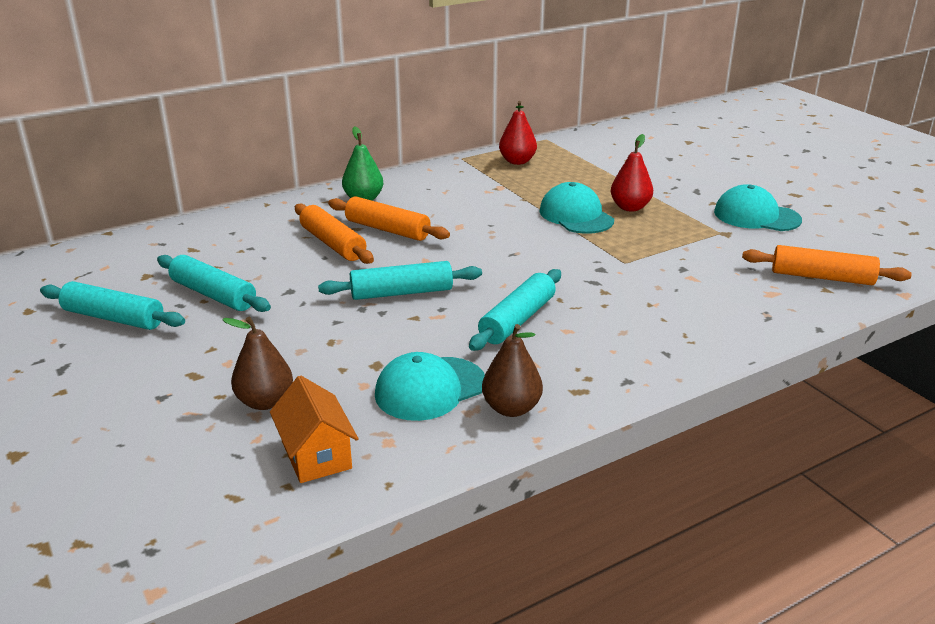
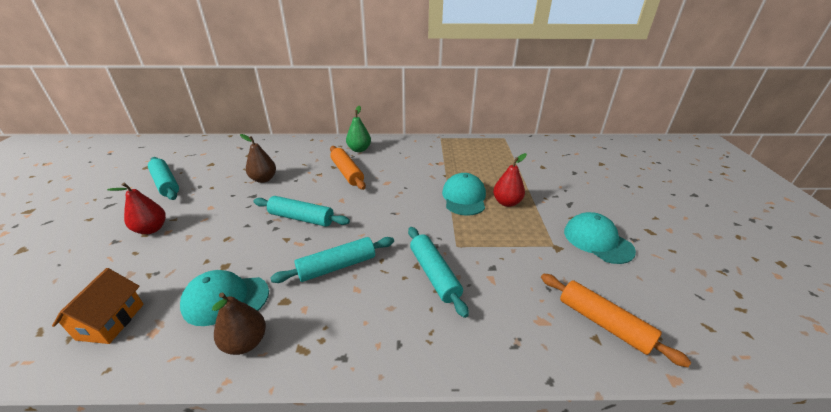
camera: 30 degrees right, 5 degrees up
(213, 294) = (220, 185): turquoise rolling pin -> turquoise rolling pin (434, 274)
(265, 401) = (145, 267): brown pear -> brown pear (264, 179)
(333, 244) = (310, 173): orange rolling pin -> none
(517, 161) = (470, 148): red pear -> red pear (151, 229)

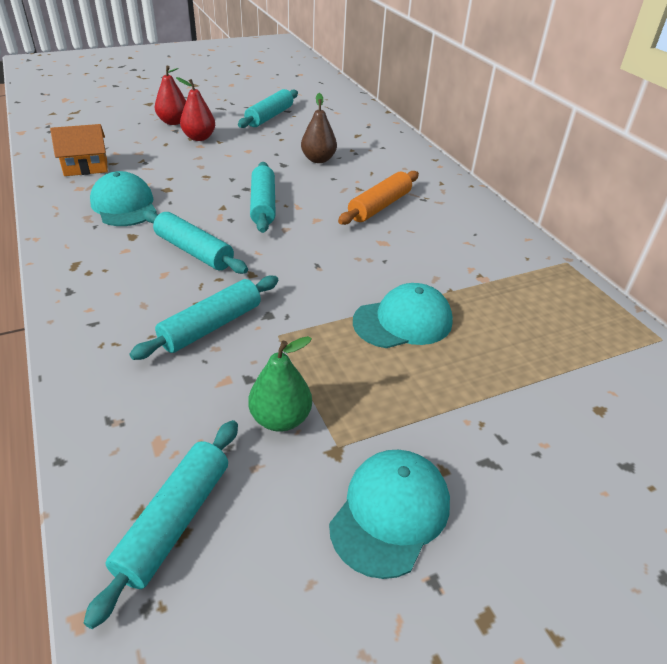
camera: 65 degrees right, 5 degrees up
(245, 342) = (77, 233): brown pear -> none
(359, 149) = (446, 199): green pear -> green pear (280, 419)
(507, 202) = (425, 372): red pear -> red pear (173, 122)
(603, 323) = (174, 521): orange rolling pin -> turquoise rolling pin

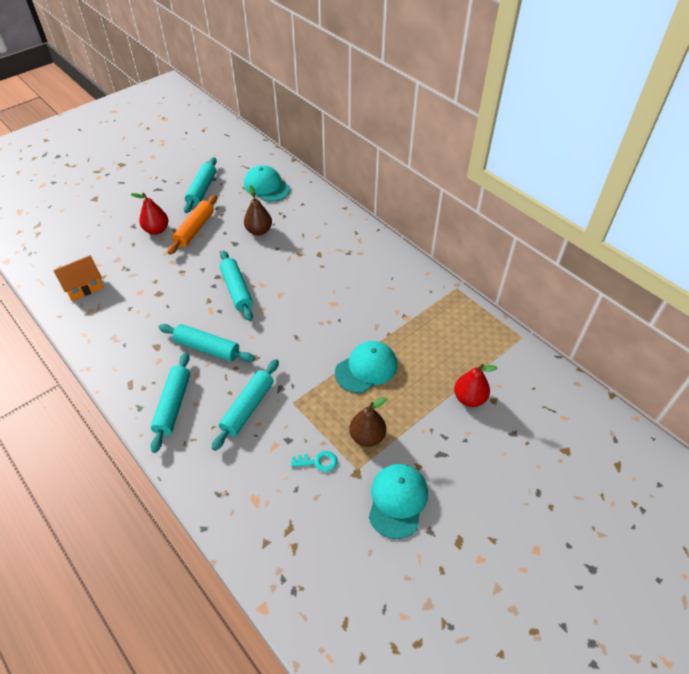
camera: 15 degrees left, 10 degrees up
(124, 205) = (135, 318): turquoise cap -> turquoise cap (266, 187)
(173, 122) = (127, 216): red pear -> red pear (469, 398)
(174, 521) = (286, 542): turquoise rolling pin -> turquoise rolling pin (173, 405)
(280, 419) = (318, 462): green pear -> turquoise key
(372, 406) = (367, 437): none -> brown pear
(379, 206) = (320, 269): orange rolling pin -> orange rolling pin (194, 229)

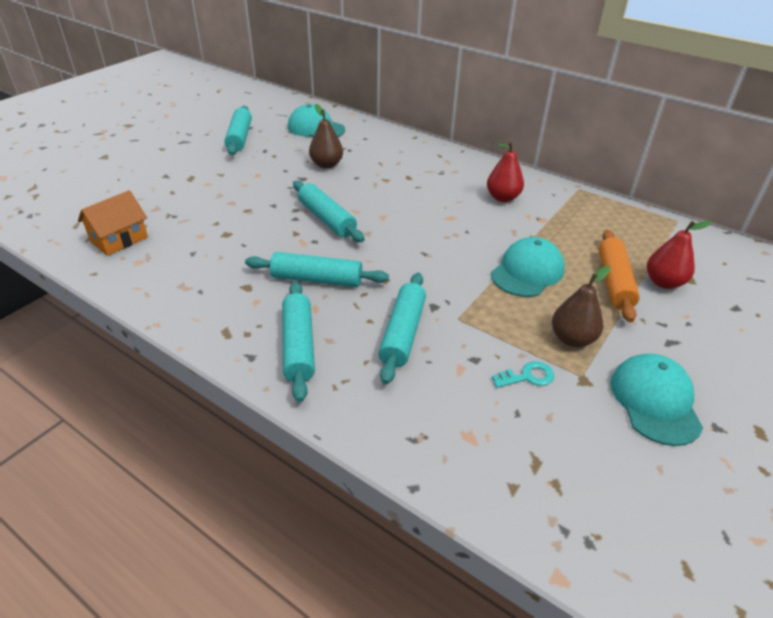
camera: 15 degrees left, 10 degrees down
(156, 230) = (198, 176): red pear -> red pear (502, 198)
(194, 229) = (246, 171): orange rolling pin -> orange rolling pin (614, 282)

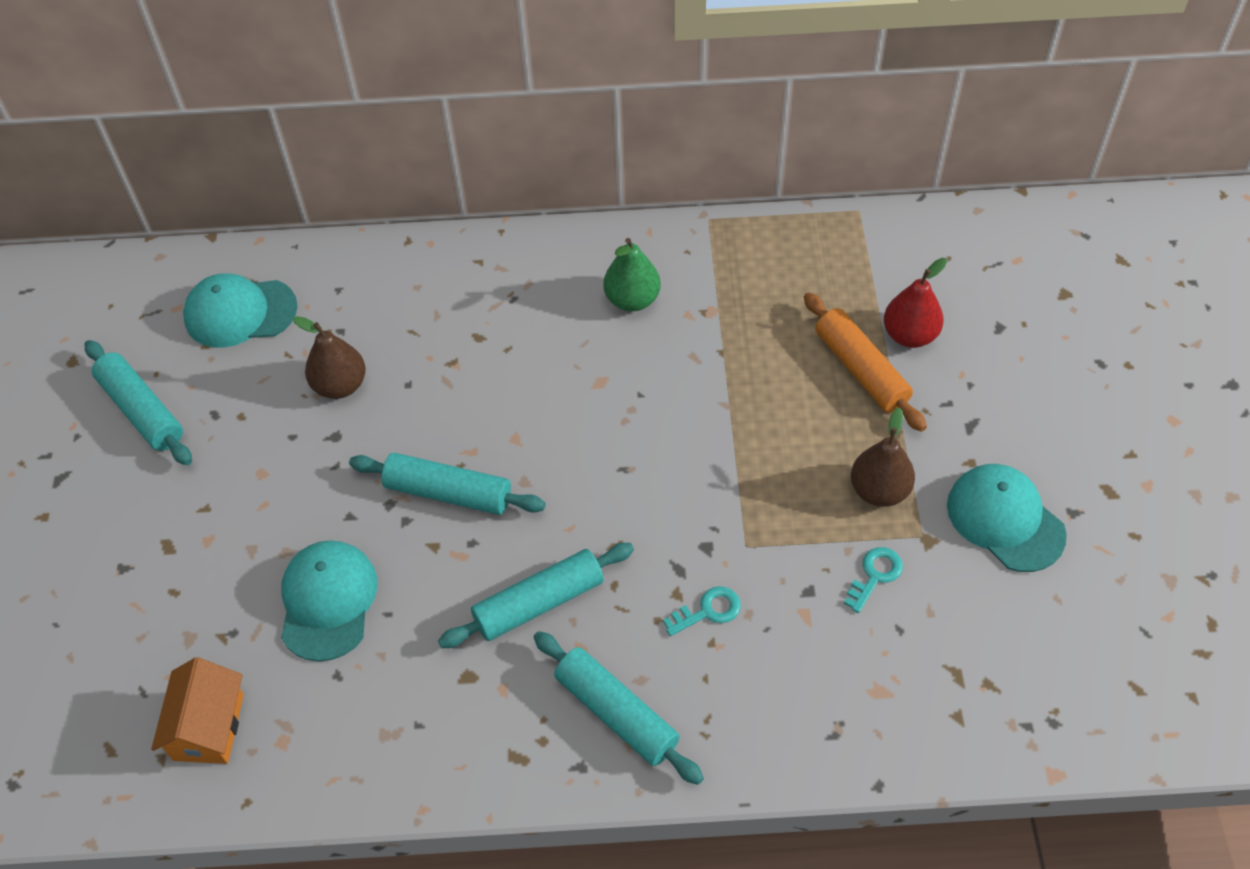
camera: 35 degrees left, 15 degrees up
(403, 333) = (708, 611): turquoise rolling pin -> turquoise key
(502, 198) = (632, 300): red pear -> green pear
(527, 272) = (761, 418): turquoise cap -> turquoise cap (328, 601)

